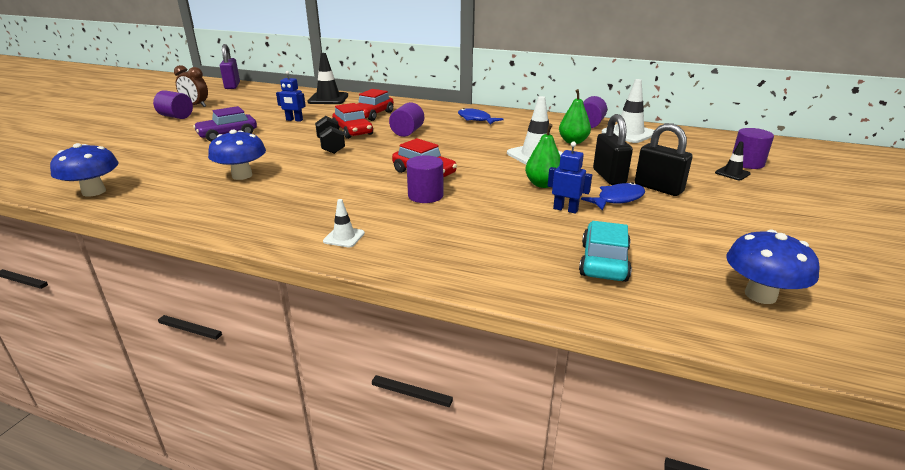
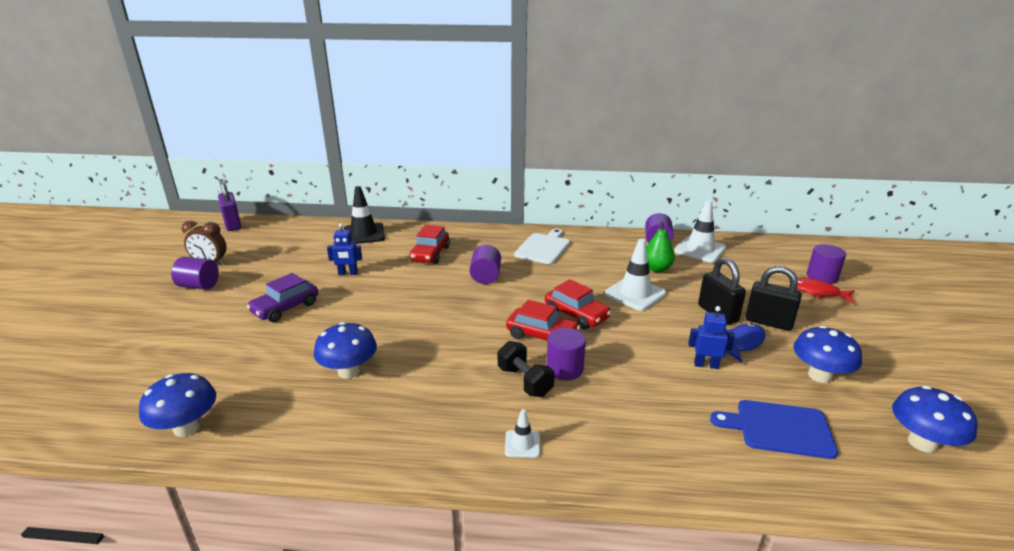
camera: 15 degrees left, 0 degrees up
(331, 146) = (418, 310): black dumbbell -> black dumbbell (525, 381)
(353, 131) = (426, 283): red car -> red car (576, 315)
(476, 119) = (543, 247): blue fish -> white cutting board
(543, 184) = (665, 334): green pear -> none
(604, 262) = (779, 428): turquoise car -> blue cutting board
(682, 231) = (819, 376): none -> blue mushroom
(732, 173) = (817, 292): black traffic cone -> red fish

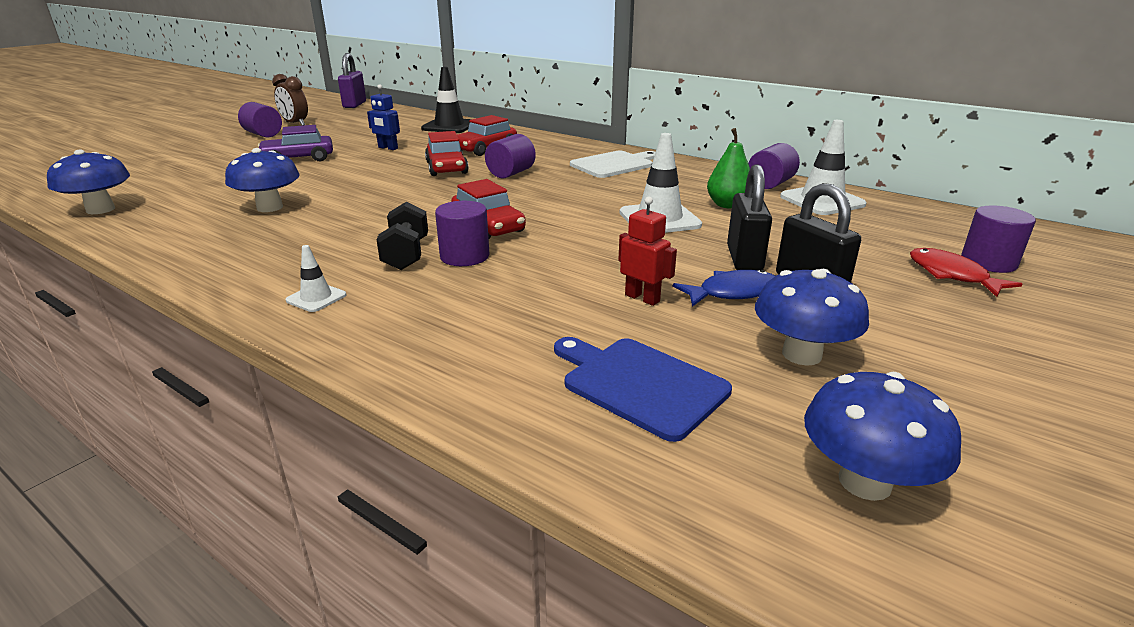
camera: 30 degrees right, 0 degrees up
(576, 315) = (556, 220): red car -> red car (446, 168)
(706, 365) = (642, 298): blue robot -> red robot

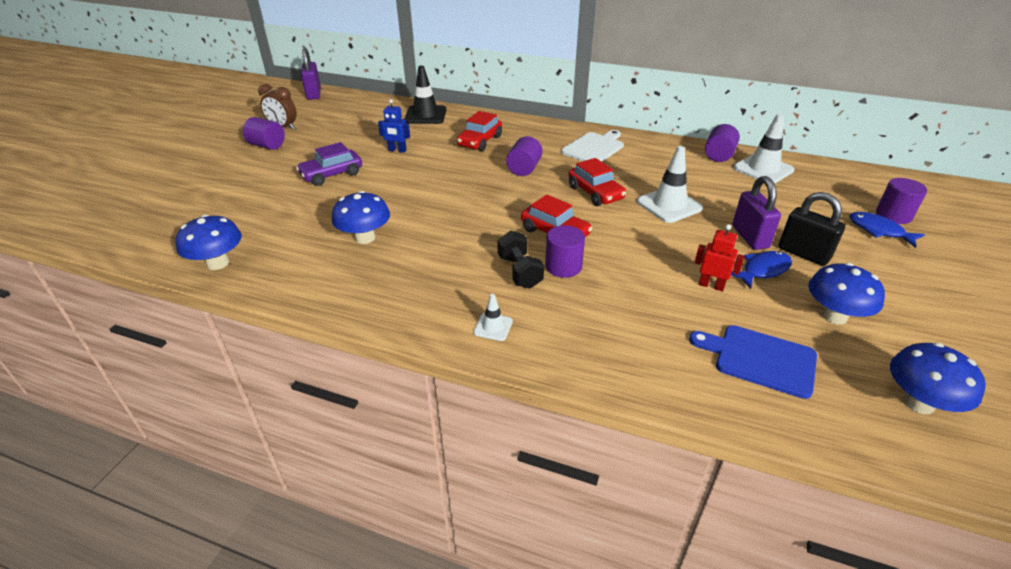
camera: 15 degrees left, 10 degrees up
(446, 168) = (468, 169): red car -> red car (595, 193)
(727, 205) = (704, 183): green pear -> none
(744, 259) = (750, 237): black padlock -> purple padlock
(951, 275) = (879, 231): red fish -> blue fish

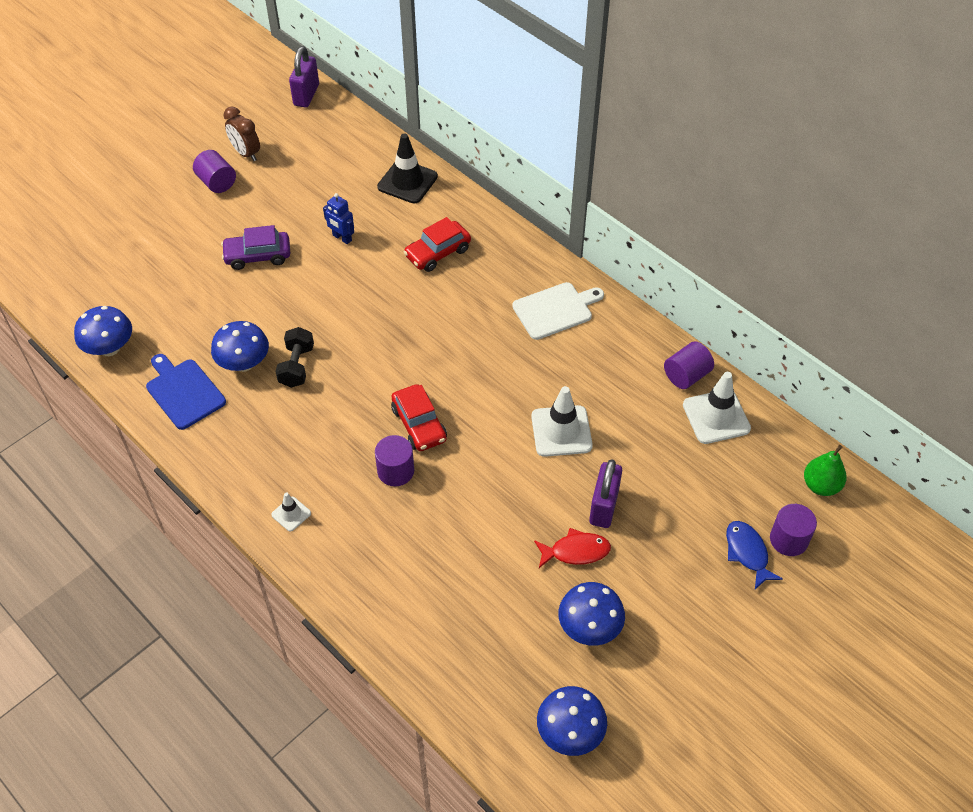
camera: 25 degrees right, 15 degrees up
(519, 272) = (353, 461): black dumbbell -> black dumbbell (297, 366)
(524, 169) = (453, 318): purple cylinder -> none
(595, 193) = (500, 384): red car -> none
(711, 285) = (510, 548): red robot -> none
(760, 359) = (481, 639): blue cutting board -> blue cutting board (183, 392)
(763, 270) = (576, 551): blue fish -> red fish
(803, 254) = (636, 549): black padlock -> none
(872, 183) = (821, 485): none -> green pear

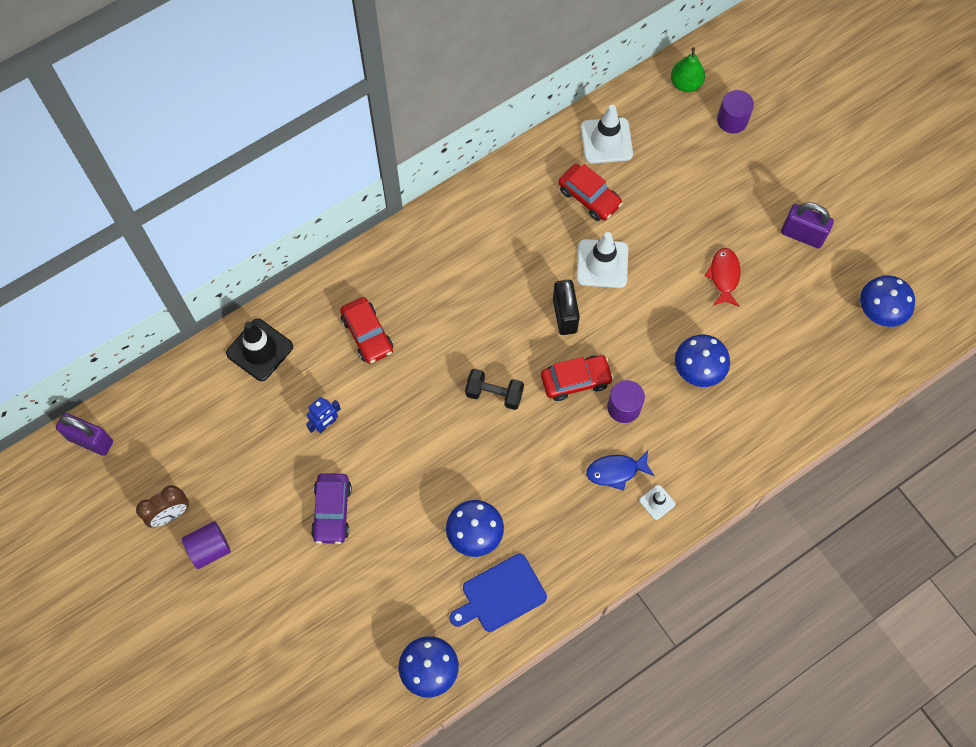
camera: 80 degrees left, 15 degrees up
(297, 366) = (488, 483): black dumbbell -> black dumbbell (494, 394)
(492, 405) = (564, 315): none -> black padlock
(555, 310) = (463, 242): white cutting board -> none
(589, 627) = (793, 280): blue mushroom -> blue mushroom (698, 369)
(603, 506) = (684, 246): purple padlock -> purple padlock (802, 235)
(639, 409) = (589, 197): none -> red car
(686, 375) = (559, 152): purple cylinder -> none
(747, 553) = (740, 152): blue fish -> blue fish (616, 471)

